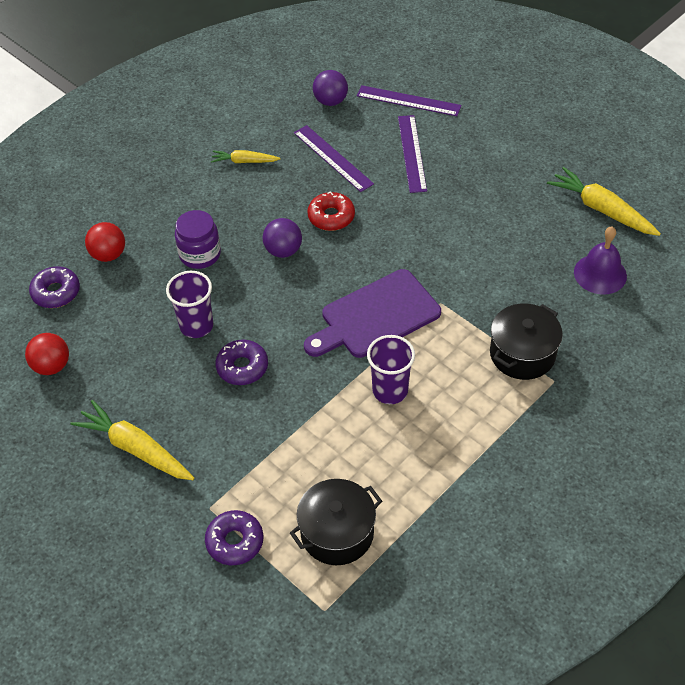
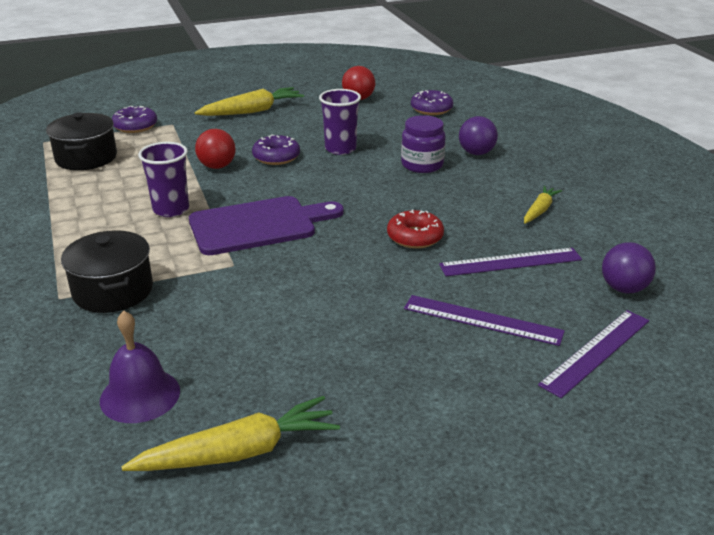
camera: 115 degrees right, 20 degrees down
(108, 255) = (456, 131): red ball -> red ball (217, 166)
(283, 251) = (390, 201): purple ball -> purple ball (476, 153)
(375, 316) = (258, 225): purple cutting board -> purple cutting board turned 75 degrees clockwise

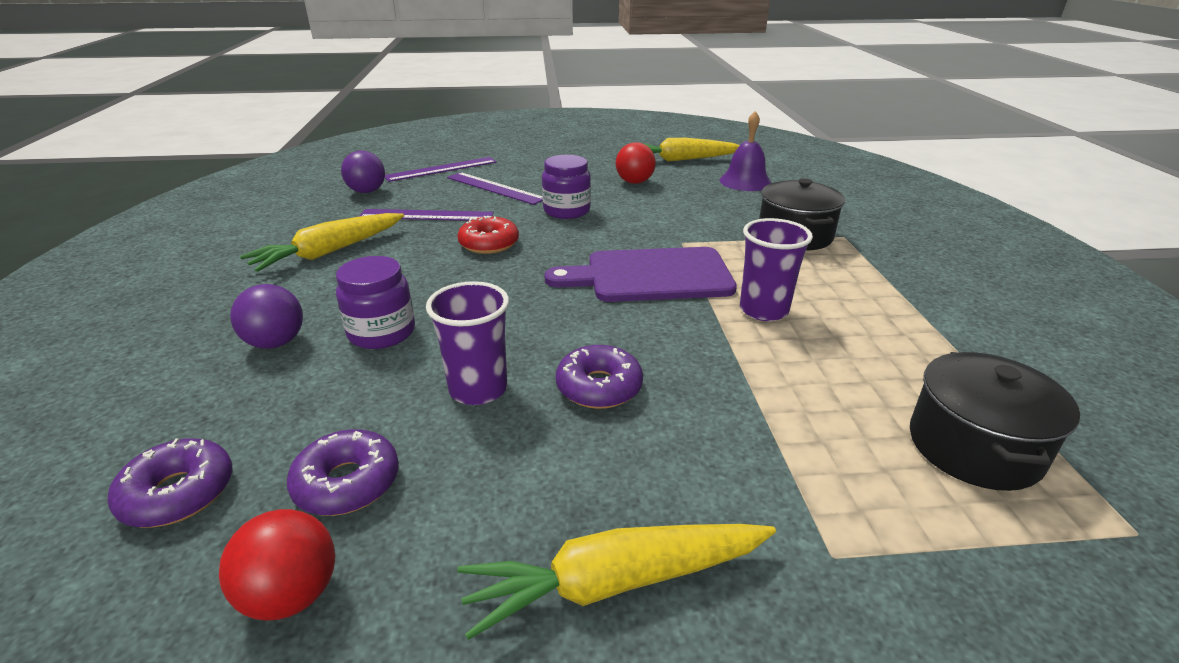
camera: 165 degrees left, 0 degrees up
(135, 126) = (933, 564): purple donut -> purple donut (347, 483)
(217, 166) = (705, 380): red ball -> red ball (634, 182)
(368, 291) = (566, 211): none -> purple jar
(539, 210) = (329, 252): yellow carrot -> yellow carrot, size x1.73

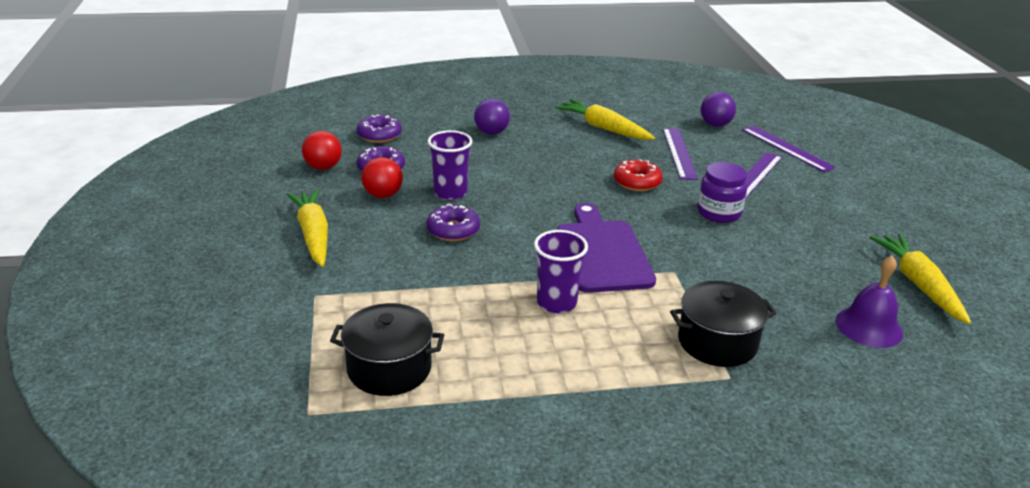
camera: 85 degrees right, 0 degrees up
(382, 333) = (505, 159): purple jar -> none
(634, 182) = (817, 250): red ball -> red ball (383, 195)

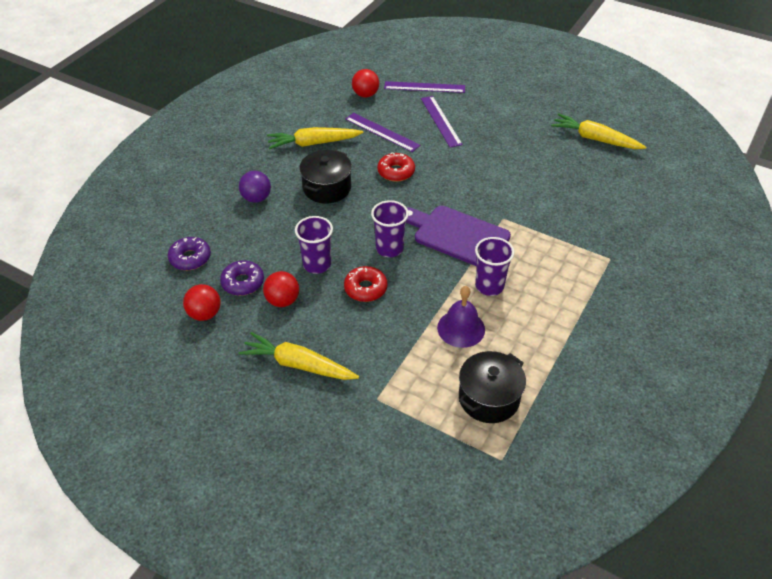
camera: 50 degrees left, 15 degrees up
(453, 230) = (365, 288): purple donut -> red donut
(525, 221) = (389, 248): none -> purple cup
(715, 125) = (365, 95): purple ball -> red ball
(717, 342) = (579, 244): black pot -> black pot (327, 188)
(719, 213) = (463, 161): purple jar -> none
(869, 327) = (612, 181): purple bell -> purple bell (461, 328)

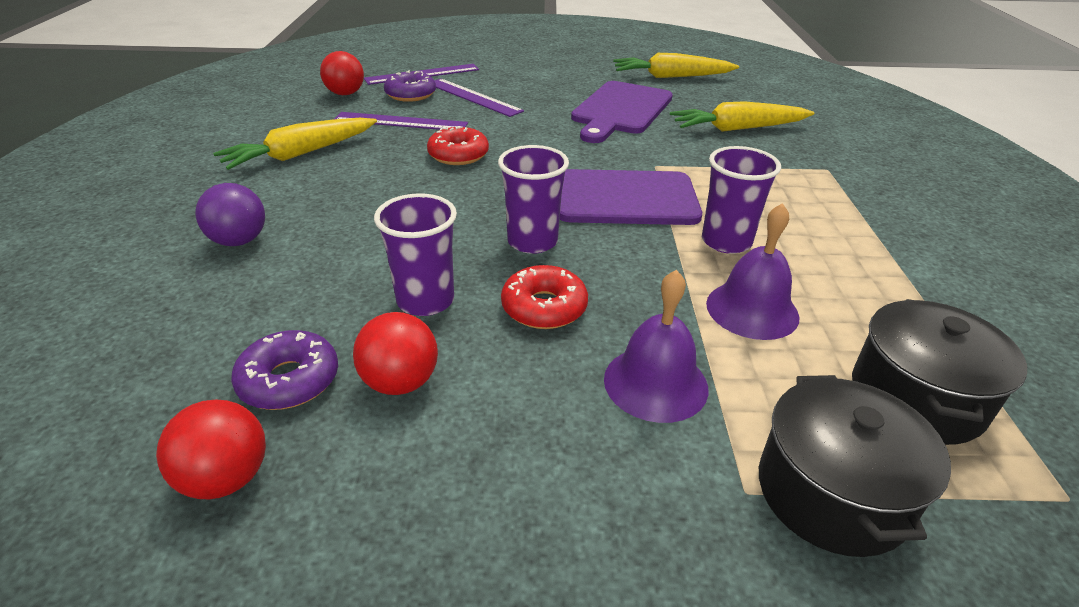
camera: 30 degrees left, 10 degrees down
(190, 258) = (135, 377): purple donut -> purple donut (410, 94)
(298, 365) = (528, 496): yellow carrot -> yellow carrot (738, 129)
(327, 188) = (363, 197): black pot -> black pot (831, 492)
(382, 343) = (655, 383): none -> purple bell
(526, 163) = (620, 110): none -> purple cutting board

